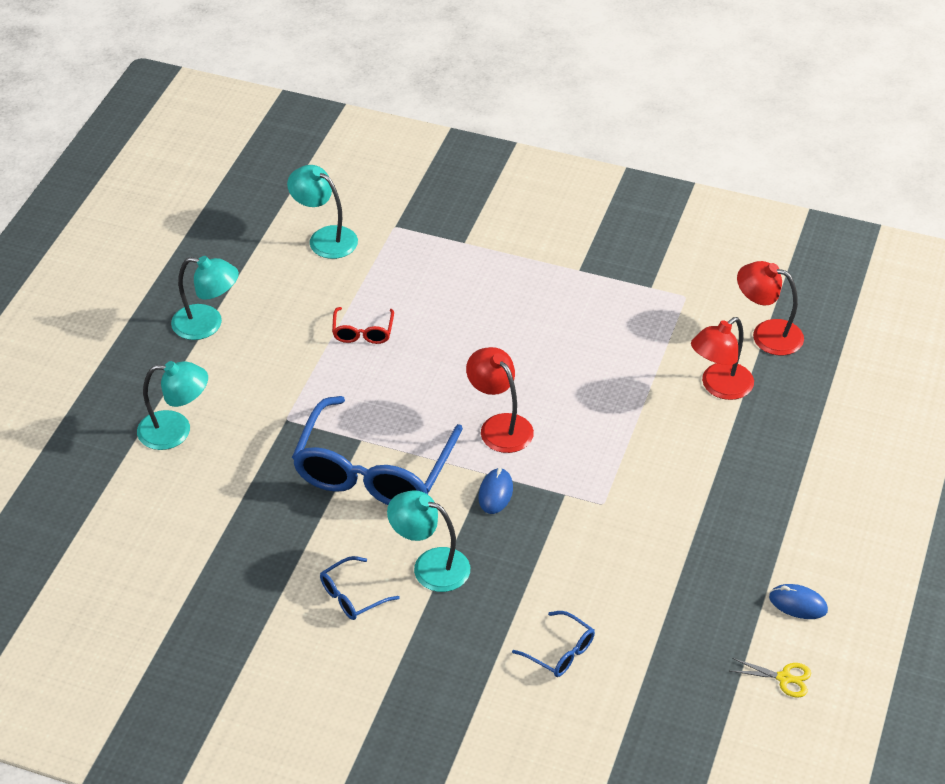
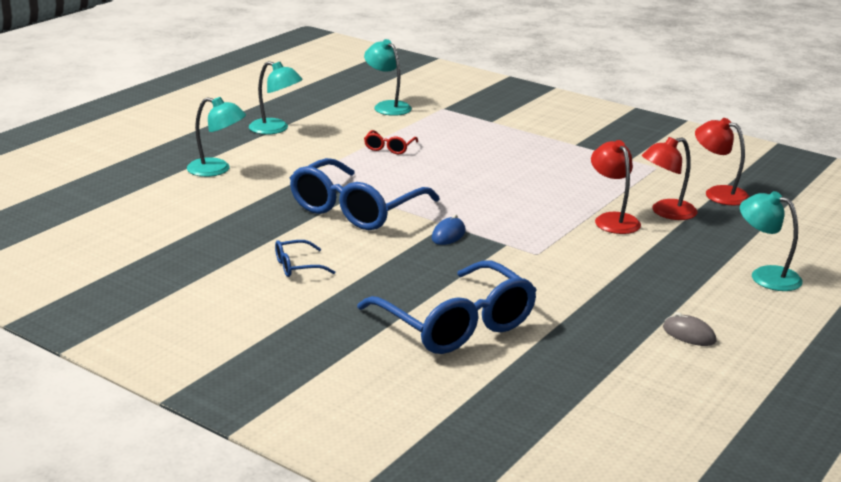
camera: 15 degrees right, 20 degrees down
(430, 566) = (371, 262): turquoise lamp -> turquoise lamp (766, 275)
(500, 426) = (471, 204): red lamp -> red lamp (613, 219)
(560, 652) = (456, 325): blue glasses -> blue glasses, size x2.32
(784, 678) = (658, 375): yellow scissors -> none
(798, 604) = (689, 334): blue mouse -> grey mouse

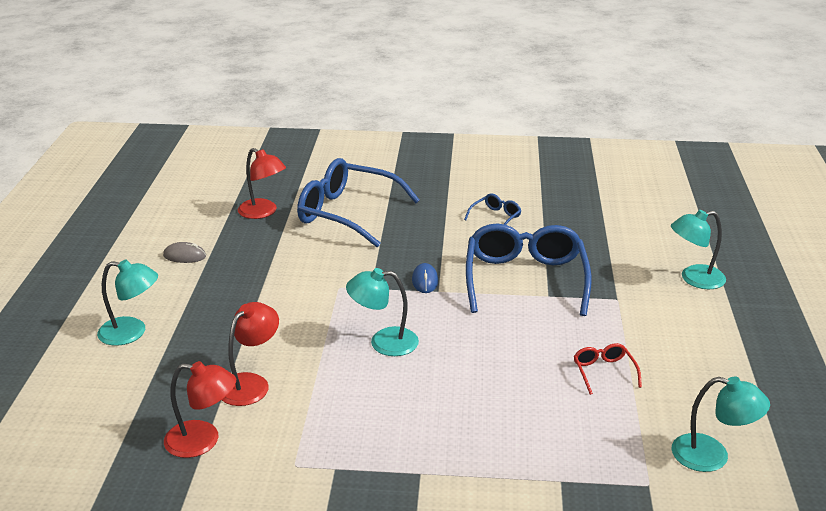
camera: 150 degrees right, 5 degrees up
(275, 129) = (746, 354): turquoise lamp -> turquoise lamp (383, 342)
(613, 219) = (298, 352): red lamp -> red lamp (263, 212)

